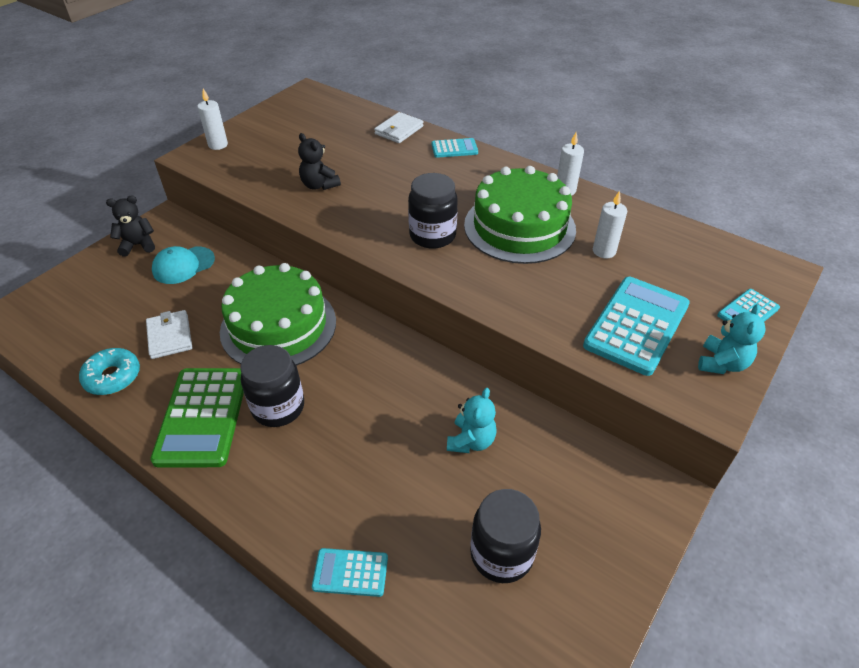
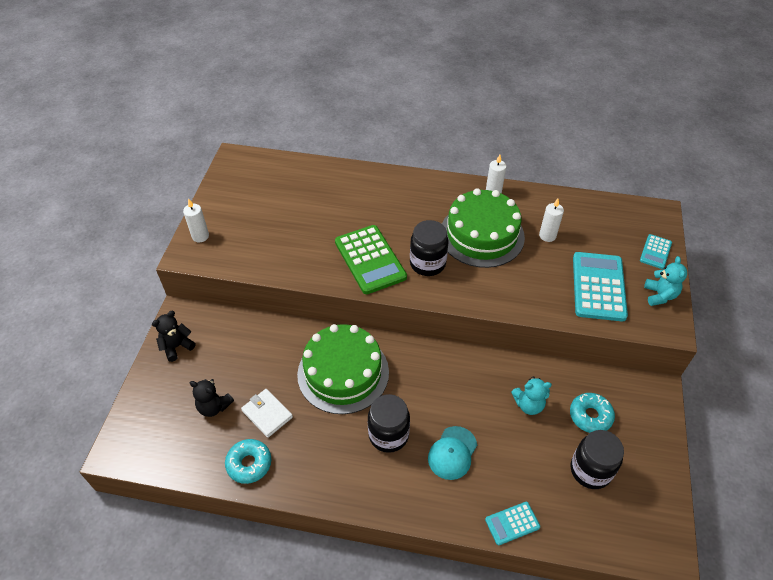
camera: 25 degrees left, 5 degrees up
(183, 265) = (230, 350): turquoise cap -> turquoise cap (452, 453)
(202, 417) = (340, 465): green calculator -> green calculator (370, 260)
(319, 185) = (313, 248): black teddy bear -> black teddy bear (214, 406)
(399, 130) = (338, 175): white wallet -> none
(454, 149) = (392, 179): turquoise calculator -> none
(471, 441) = (528, 404): turquoise teddy bear -> turquoise teddy bear turned 90 degrees clockwise
(546, 487) = (590, 416): none -> turquoise donut

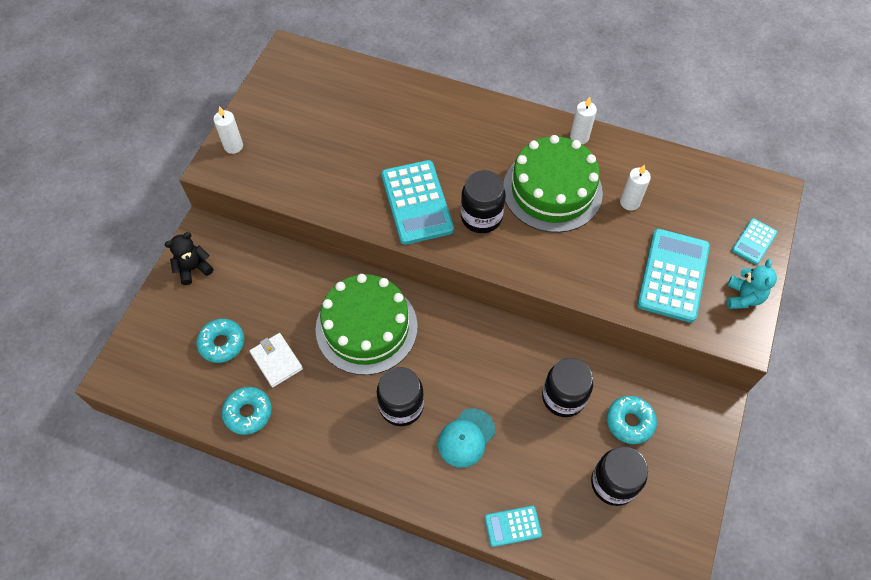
camera: 10 degrees right, 10 degrees up
(214, 406) = (222, 343): black teddy bear -> turquoise donut
(370, 260) = (416, 202): green calculator -> turquoise calculator
(528, 404) = (563, 397): turquoise teddy bear -> black jar

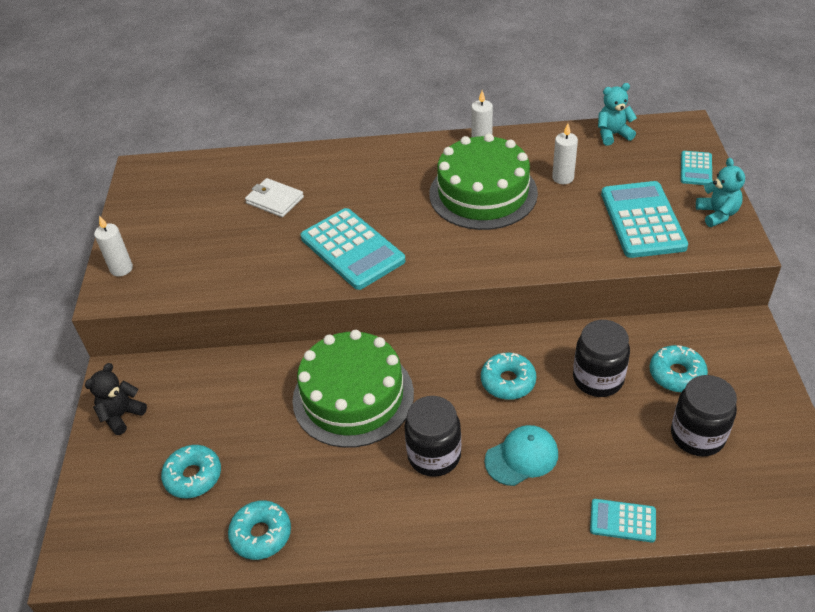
camera: 20 degrees left, 15 degrees down
(276, 361) = (267, 468): white wallet -> white wallet (274, 200)
(466, 438) = (522, 457): turquoise cap -> turquoise cap turned 135 degrees counterclockwise
(481, 217) = (426, 239): black jar -> none
(491, 367) = (508, 381): none -> turquoise donut
(512, 526) = (622, 521): turquoise calculator -> turquoise calculator turned 45 degrees clockwise
(701, 174) = (613, 134): none -> turquoise teddy bear

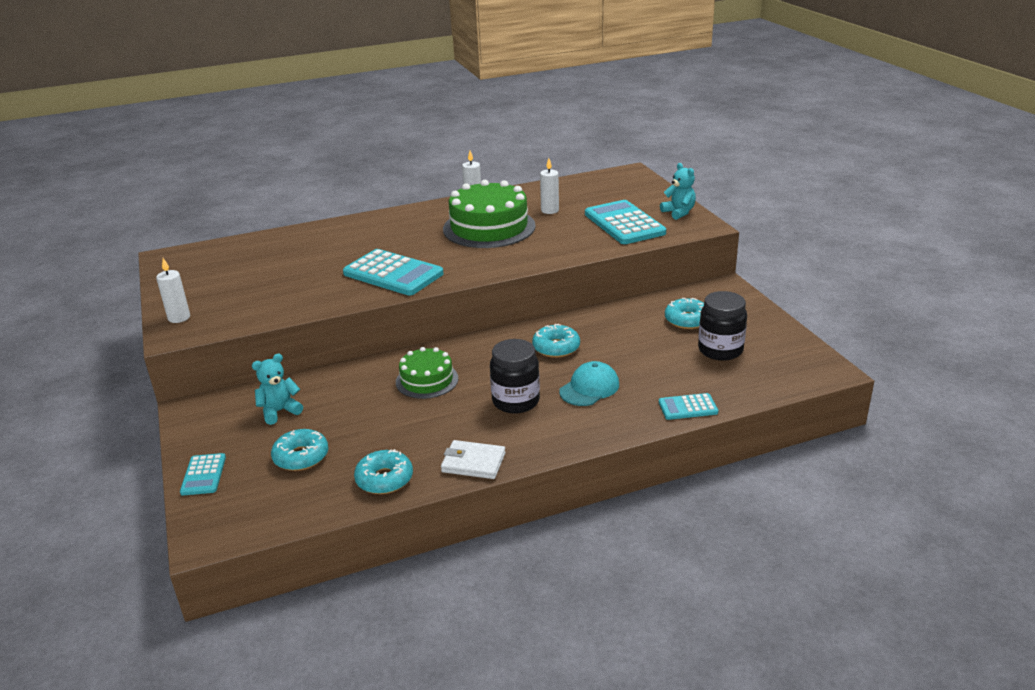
camera: 20 degrees left, 15 degrees down
(121, 415) = (209, 432): black teddy bear -> none
(274, 200) = (307, 256): white wallet -> white wallet (473, 462)
(353, 396) = (427, 380): green cake -> green cake, size x0.57
(598, 379) = (628, 333): black jar -> none
(613, 134) = (577, 183): turquoise teddy bear -> turquoise teddy bear (279, 411)
(696, 169) = (650, 192): turquoise calculator -> turquoise calculator (203, 475)

